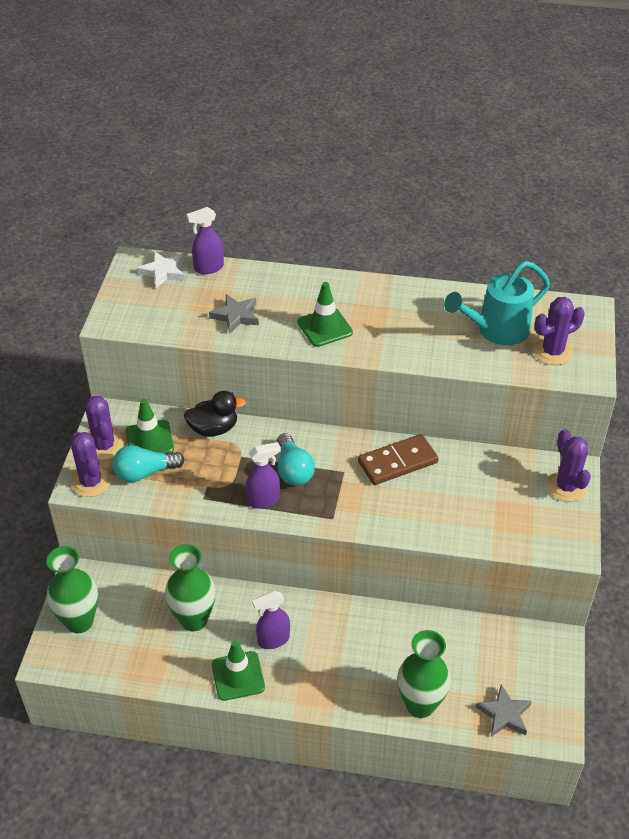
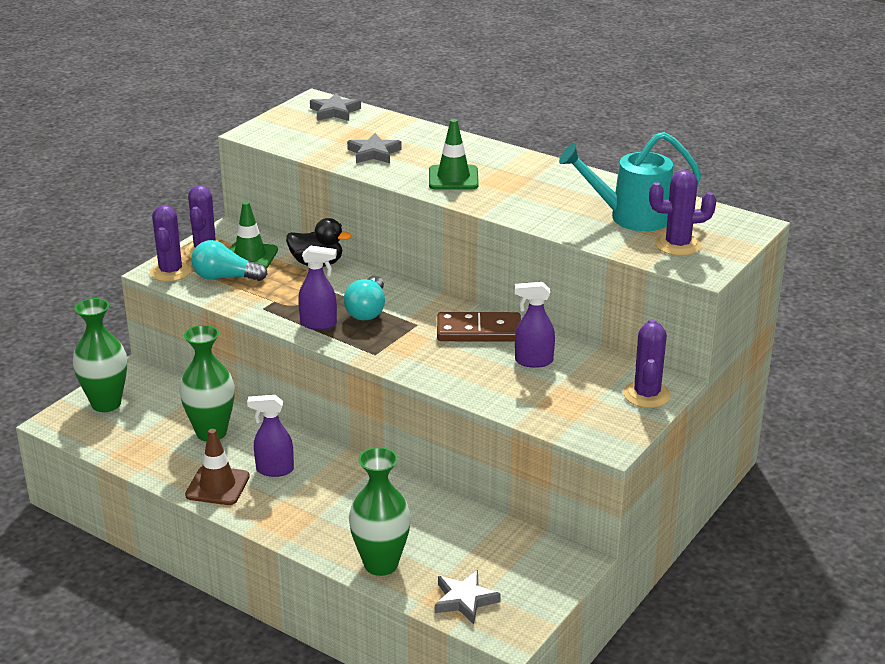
camera: 25 degrees right, 15 degrees down
(163, 272) = (334, 111): white star -> grey star
(208, 268) = (380, 117): purple spray bottle -> purple spray bottle (533, 361)
(238, 676) = (217, 486): green traffic cone -> brown traffic cone

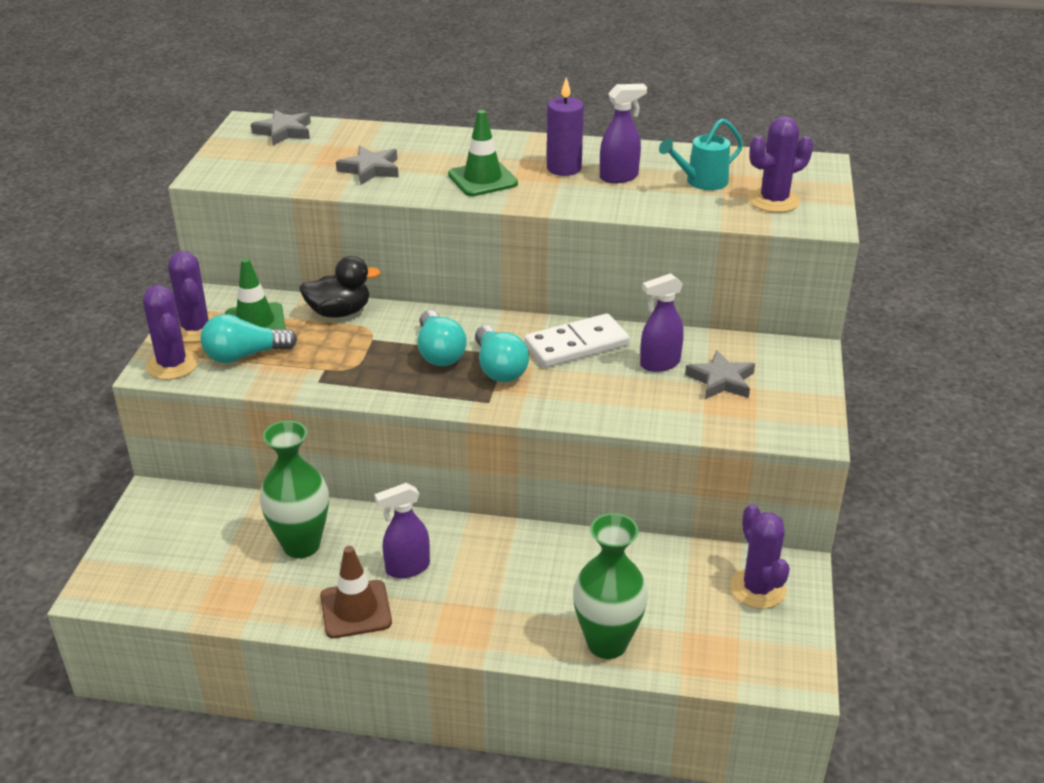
camera: 25 degrees left, 5 degrees up
(106, 403) = (146, 547): green vase -> none
(319, 324) = (398, 383): purple spray bottle -> purple spray bottle (619, 177)
(403, 333) = (499, 368): none -> turquoise light bulb
(465, 600) = (724, 654): grey star -> grey star (721, 380)
(479, 331) = (576, 345): brown domino -> white domino
(526, 183) = (564, 168): none -> purple candle
(631, 217) = (701, 182): turquoise watering can -> turquoise watering can, size x0.63
(646, 395) = (798, 369): purple cactus -> purple cactus (757, 589)

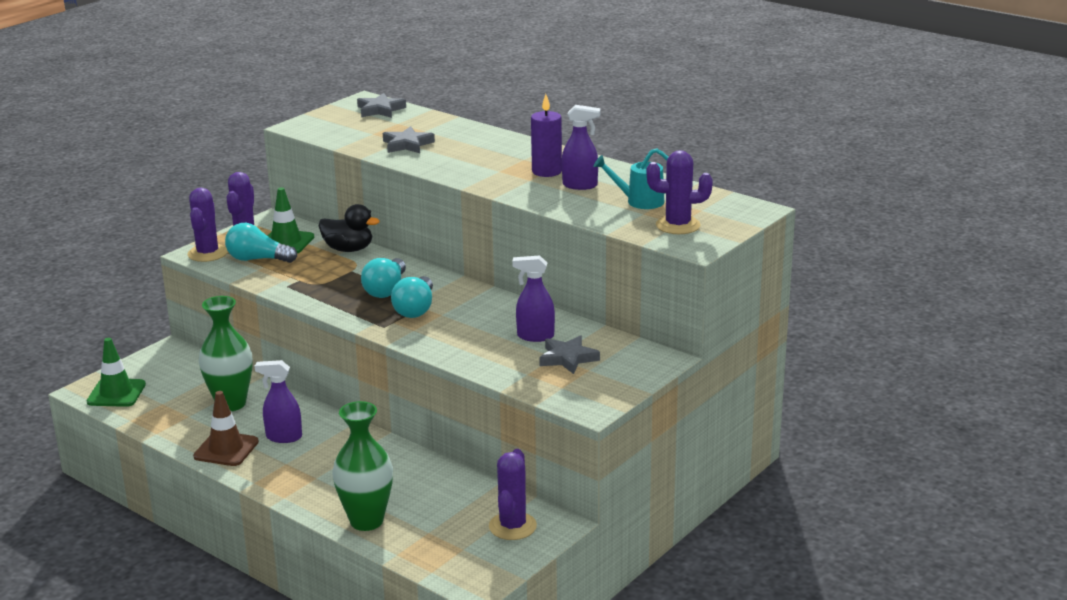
camera: 30 degrees right, 10 degrees down
(482, 179) = (477, 166): green traffic cone -> green traffic cone (116, 393)
(576, 345) = (489, 309): white domino -> none

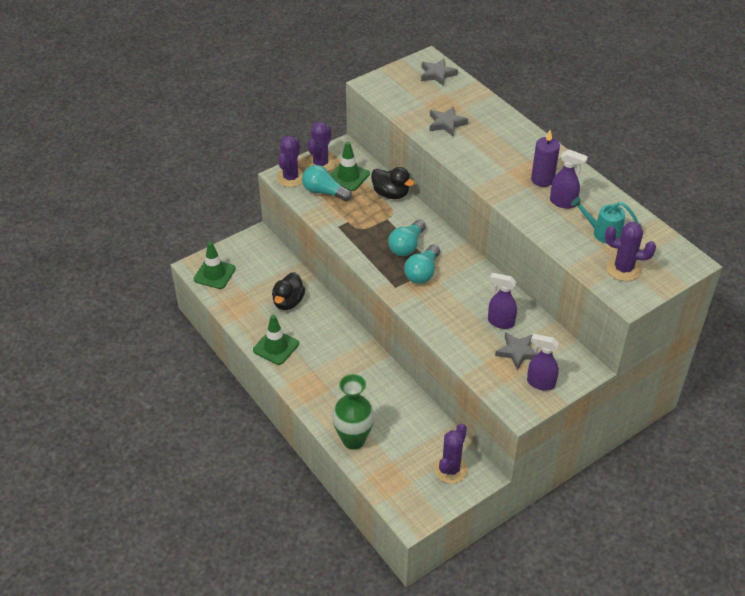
camera: 15 degrees right, 20 degrees up
(226, 449) = (276, 347): brown traffic cone -> green traffic cone
(231, 404) = (288, 302): green vase -> black duck
(283, 437) = (316, 344): purple spray bottle -> purple spray bottle (540, 383)

